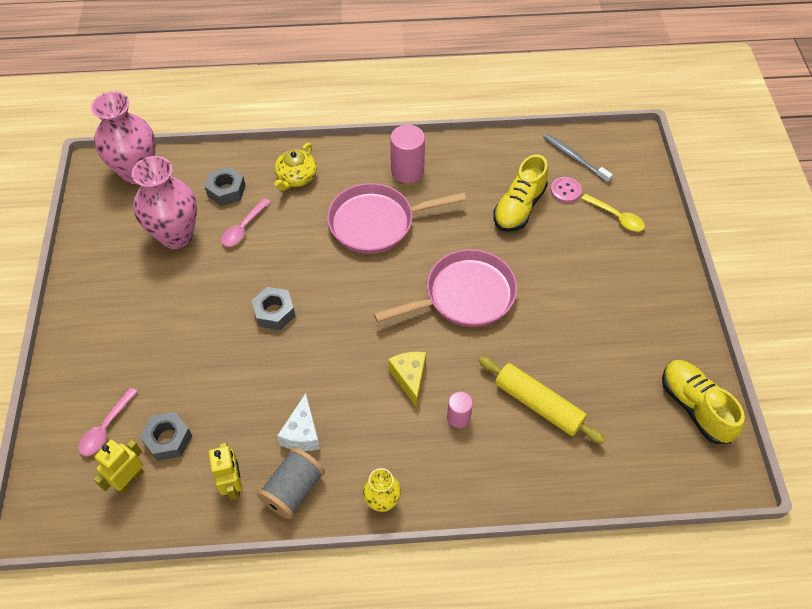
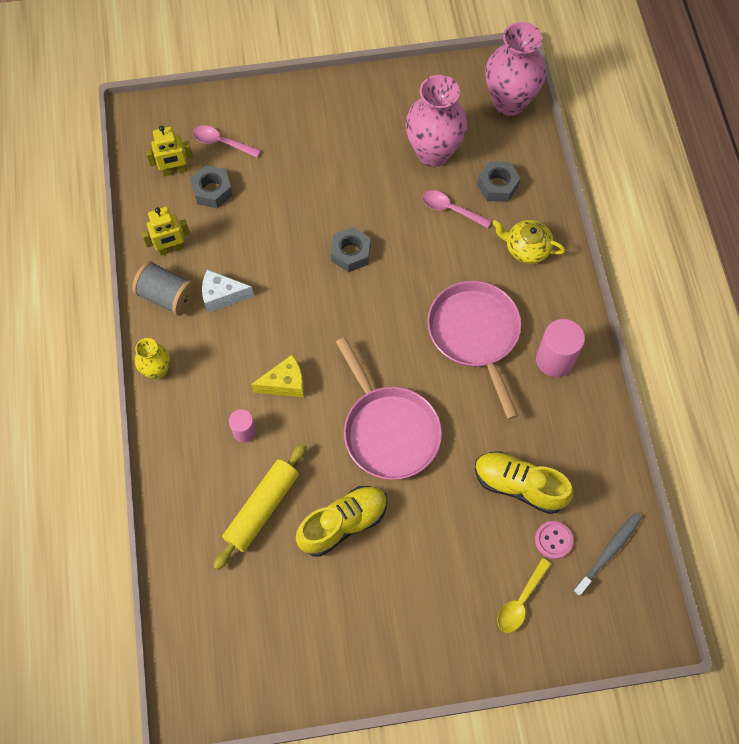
camera: 85 degrees right, 10 degrees up
(130, 480) = (174, 171): yellow robot -> yellow robot turned 135 degrees clockwise
(695, 407) = (267, 674): yellow shoe -> yellow shoe (343, 524)

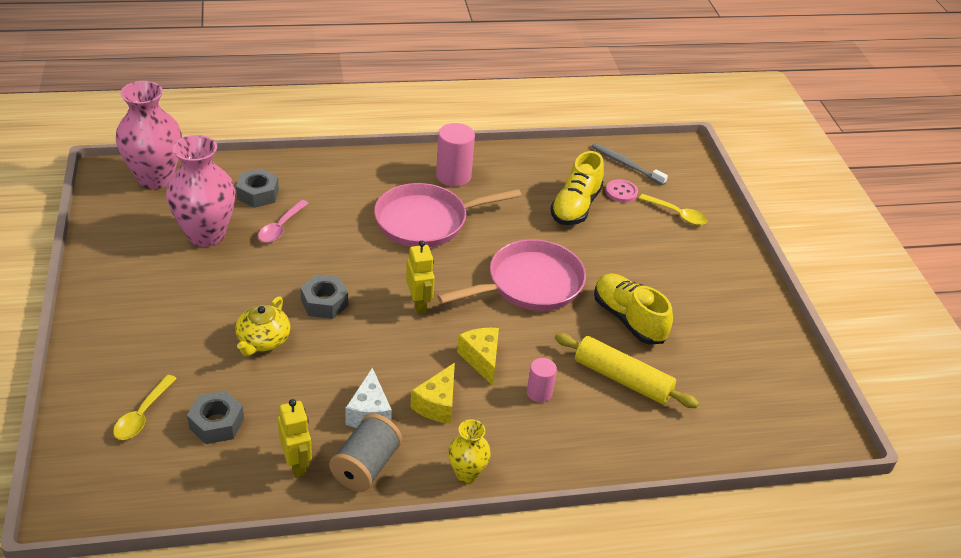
camera: 95 degrees left, 25 degrees down
(174, 171) = (176, 463): yellow robot -> yellow robot (419, 304)
(221, 142) = (142, 415): pink spoon -> yellow spoon
(231, 347) = (437, 404): none -> yellow cheese
(526, 248) = (334, 182): yellow teapot -> yellow teapot (263, 340)

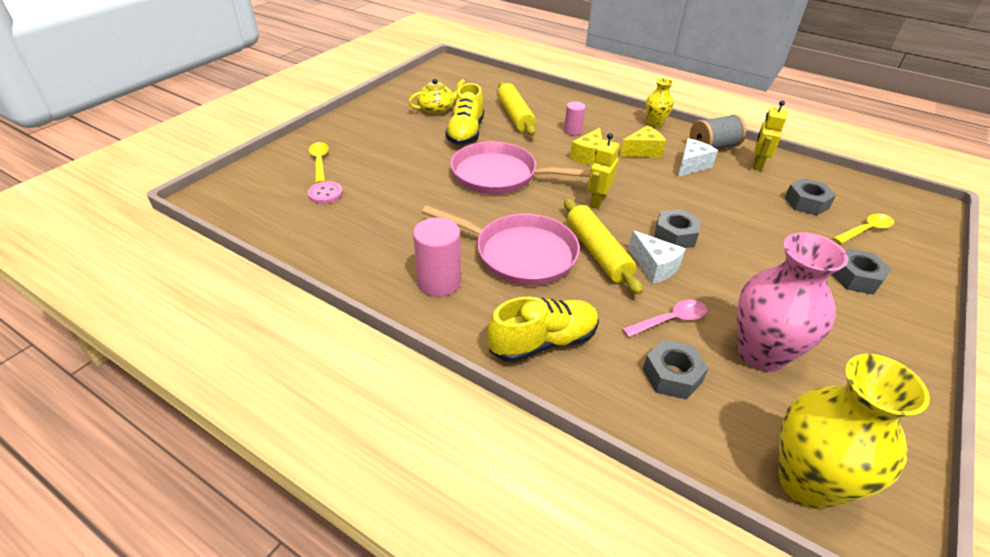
camera: 135 degrees left, 0 degrees up
(145, 342) = (856, 277): none -> grey nut
(155, 178) = (807, 482): pink vase -> yellow vase
(263, 340) = (745, 234): yellow teapot -> yellow teapot (437, 109)
(320, 263) = (654, 267): none -> white cheese
(373, 252) = (597, 252): none -> yellow rolling pin
(575, 206) = (380, 202): yellow shoe -> yellow shoe (543, 342)
(626, 164) = (277, 210): grey toothbrush -> none

